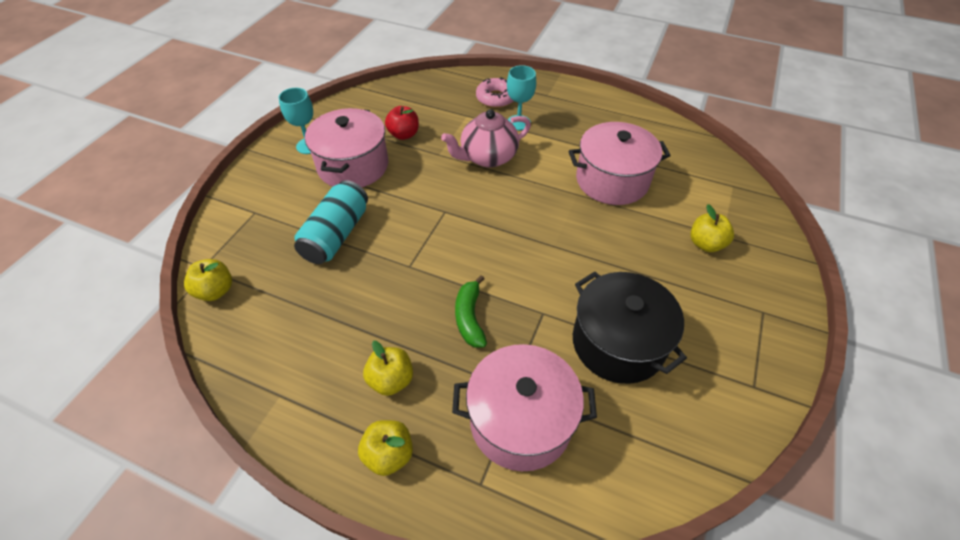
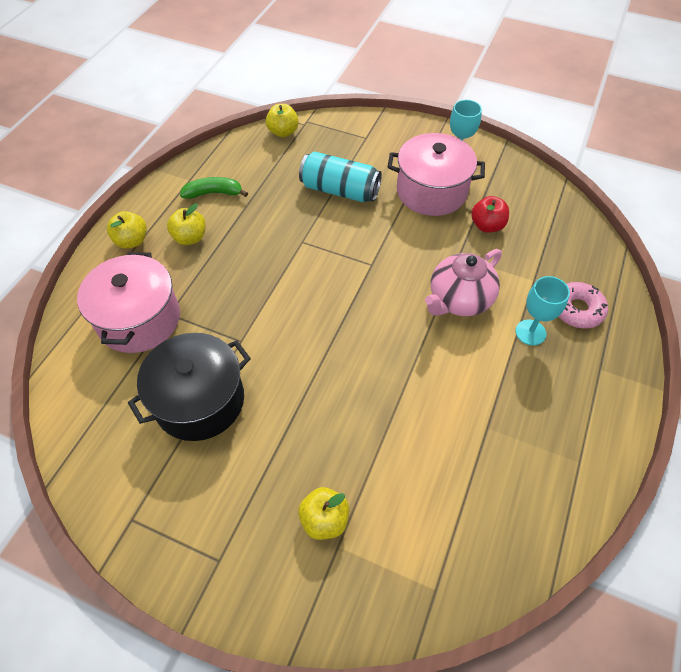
camera: 90 degrees right, 5 degrees up
(469, 317) = (242, 285): green banana -> green banana (214, 193)
(487, 157) = (459, 300): pink teapot -> pink teapot turned 105 degrees counterclockwise
(612, 180) = (432, 427): pink pot -> none

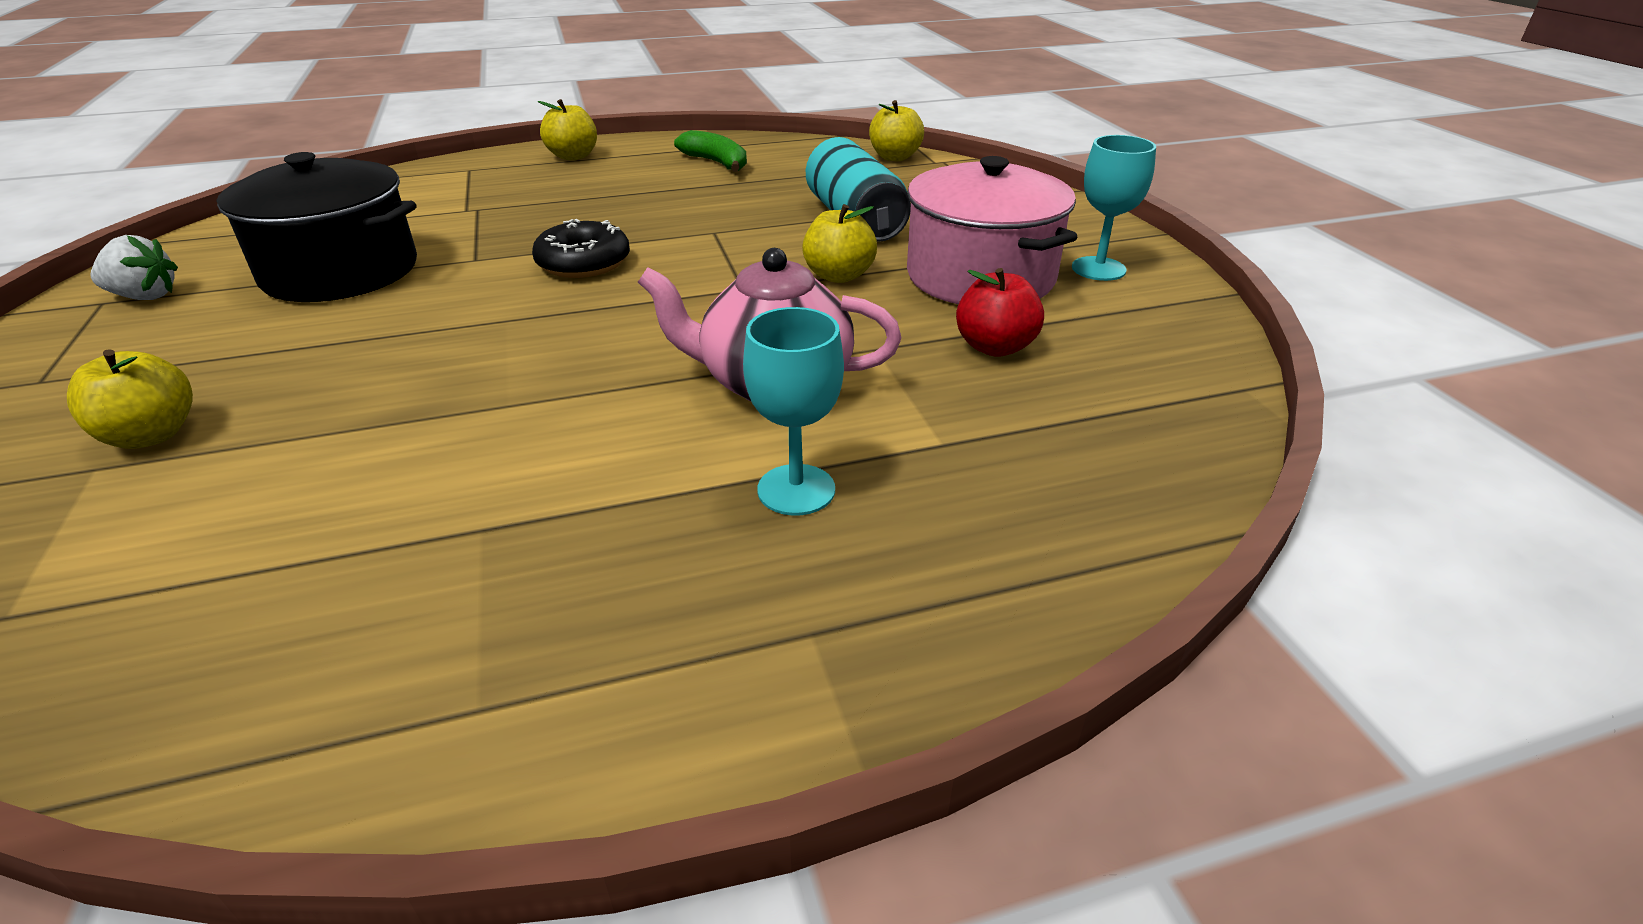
camera: 50 degrees right, 20 degrees down
(139, 319) = (450, 199): pink pot -> none
(144, 497) = (145, 296): none -> white strawberry
(190, 238) = (621, 177): yellow apple -> yellow apple (839, 276)
(289, 303) = (584, 263): none -> black donut
(577, 310) = (944, 528): pink donut -> none

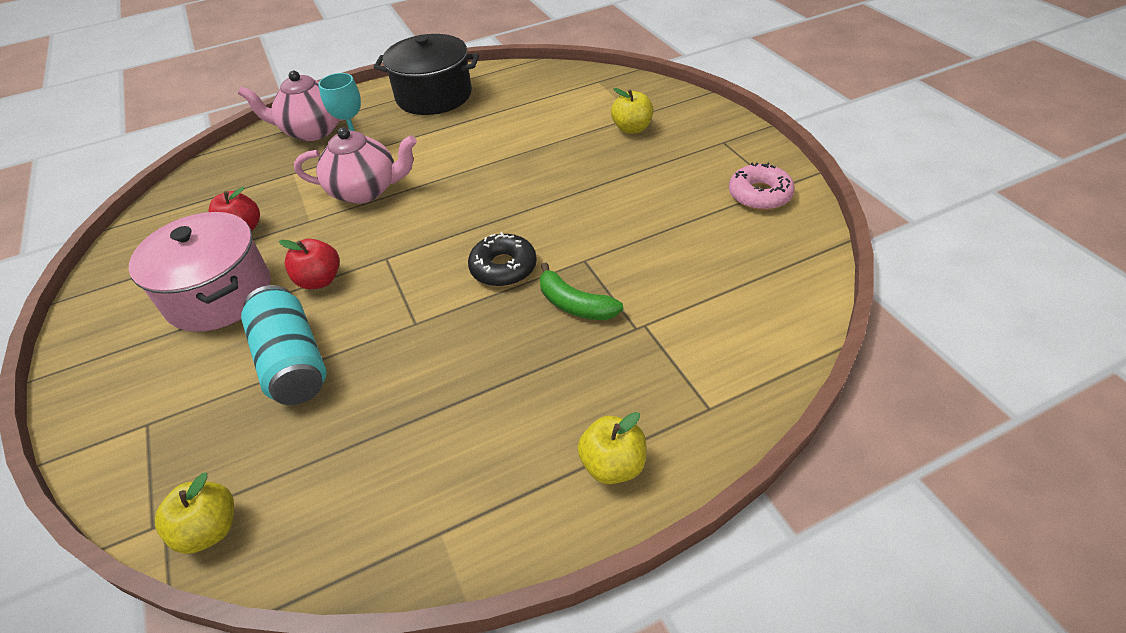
camera: 175 degrees right, 10 degrees up
(145, 296) = (759, 195): white strawberry -> pink donut
(341, 271) = (665, 233): black pot -> black pot (434, 96)
(717, 163) = (433, 473): green banana -> green banana (574, 305)
(839, 276) = (319, 280): yellow apple -> red apple
(933, 565) = (312, 131): none -> pink teapot
(1098, 269) = (127, 317): turquoise goblet -> none

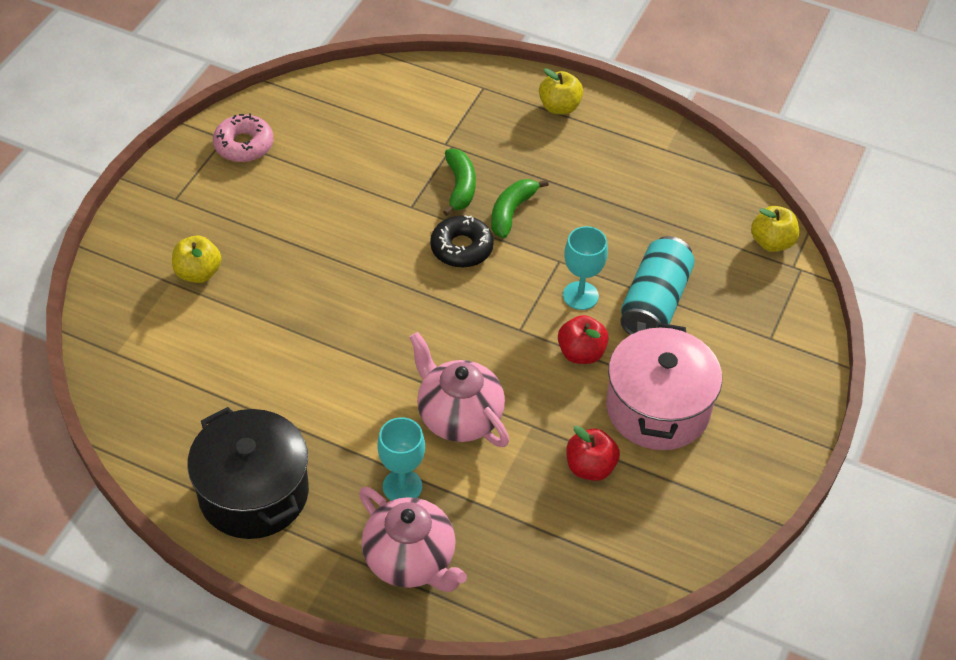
camera: 135 degrees left, 5 degrees up
(365, 314) = (580, 296): none -> turquoise goblet
(506, 324) = (511, 212): none -> green banana

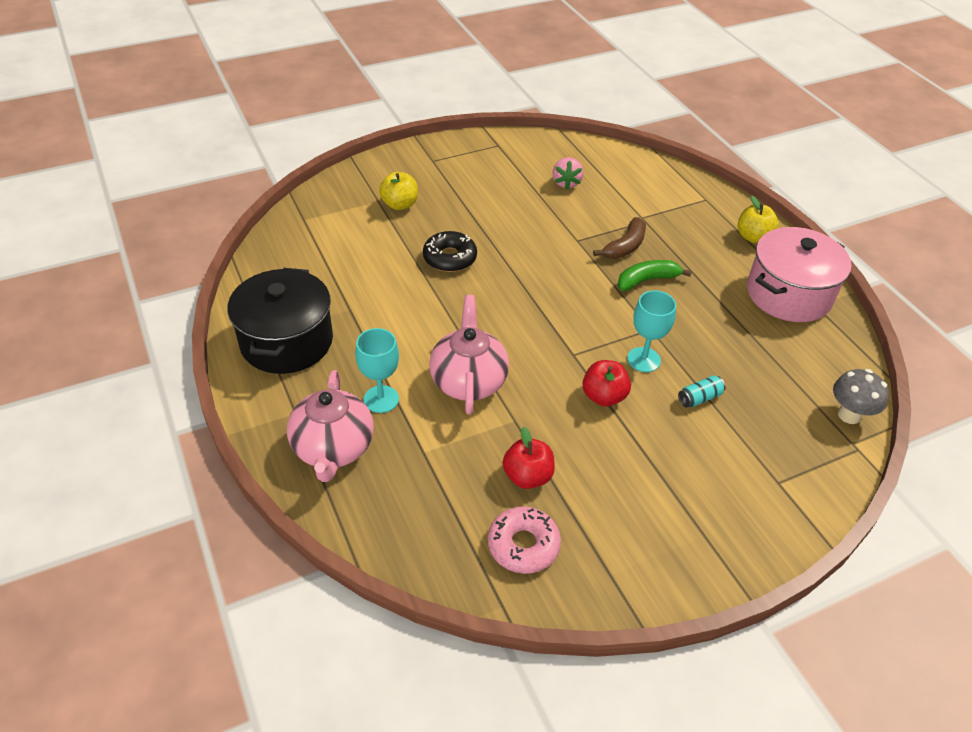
camera: 40 degrees right, 5 degrees down
(244, 145) = (506, 154): pink donut -> pink donut (523, 545)
(338, 145) = (566, 183): none -> pink strawberry
(460, 187) = (625, 246): green banana -> brown banana
(461, 248) = (586, 282): black donut -> black donut (450, 258)
(654, 302) = (699, 398): turquoise can -> turquoise can, size x0.44
(658, 408) = (626, 471): pink pot -> pink pot (788, 294)
(771, 242) = (849, 415): yellow apple -> grey mushroom

